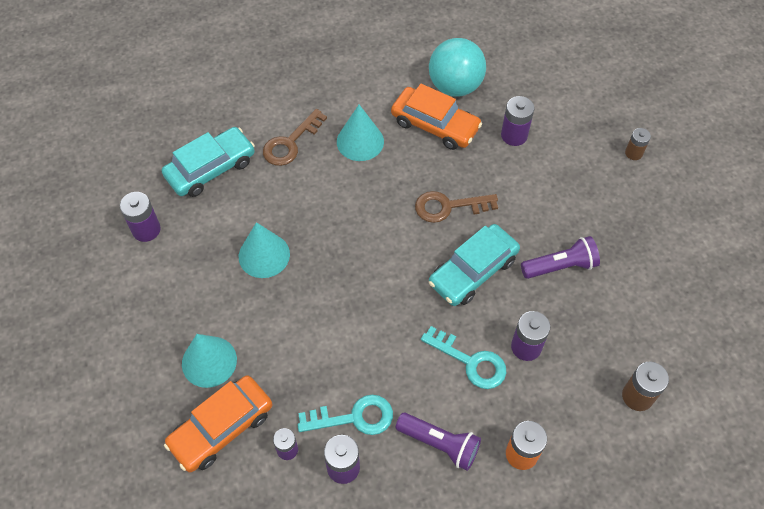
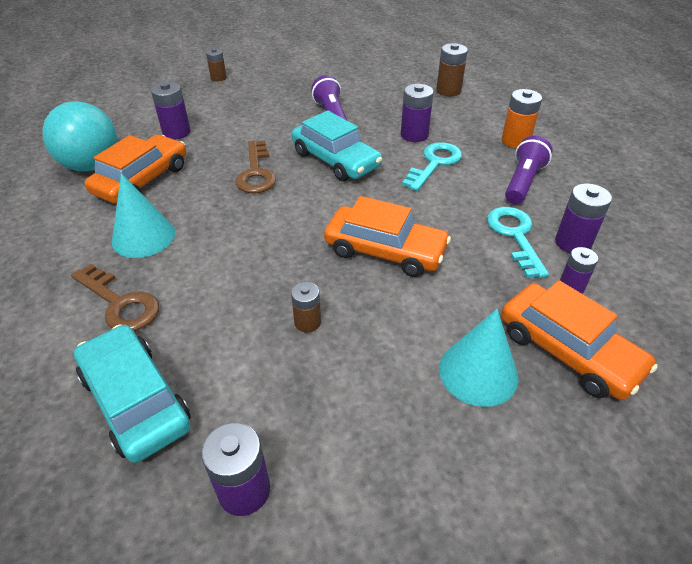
camera: 90 degrees left, 15 degrees down
(264, 255) = (307, 322): turquoise cone -> brown battery
(338, 309) = (385, 250): none -> orange car

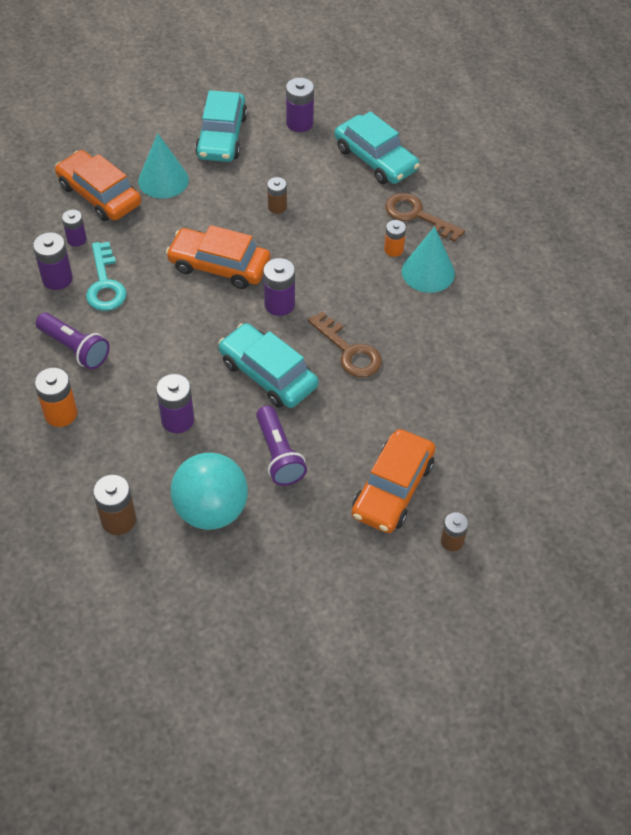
camera: 175 degrees right, 10 degrees up
(92, 165) = (525, 356): turquoise ball -> turquoise ball (211, 510)
(142, 180) = (462, 337): orange car -> orange car (392, 489)
(171, 262) = (393, 249): none -> orange battery
(176, 132) = (460, 414): purple battery -> purple battery (279, 304)
(256, 173) = (349, 351): brown key -> brown key turned 150 degrees clockwise
(391, 462) = (222, 136): none -> turquoise car
(434, 163) = (161, 372): turquoise key -> none
(523, 182) = (75, 348): purple flashlight -> purple flashlight turned 75 degrees counterclockwise

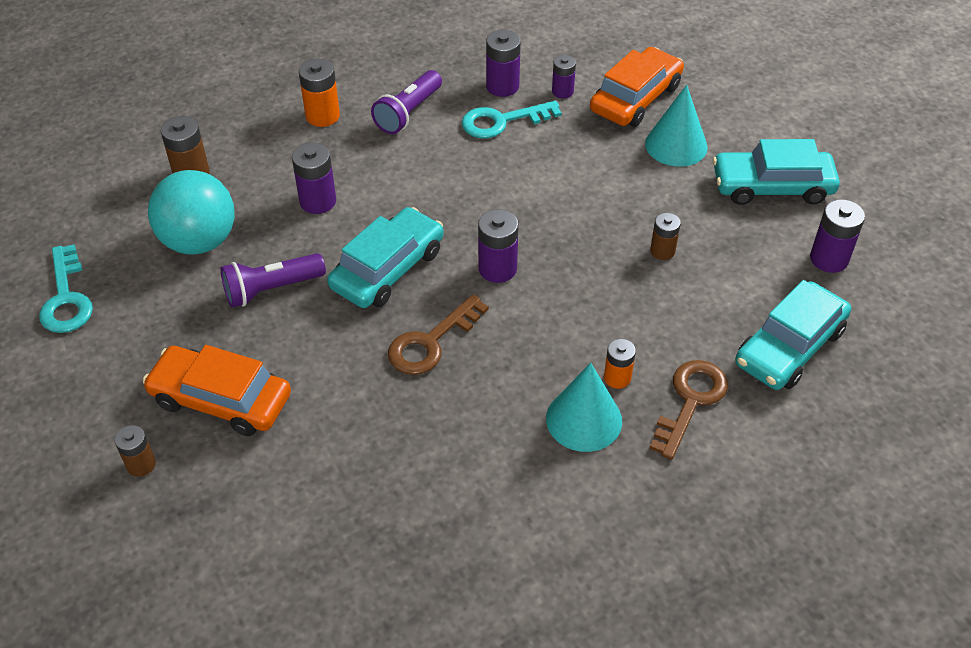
camera: 85 degrees right, 5 degrees down
(219, 266) = (549, 209): orange car -> none
(266, 614) = (66, 298): none -> turquoise key

